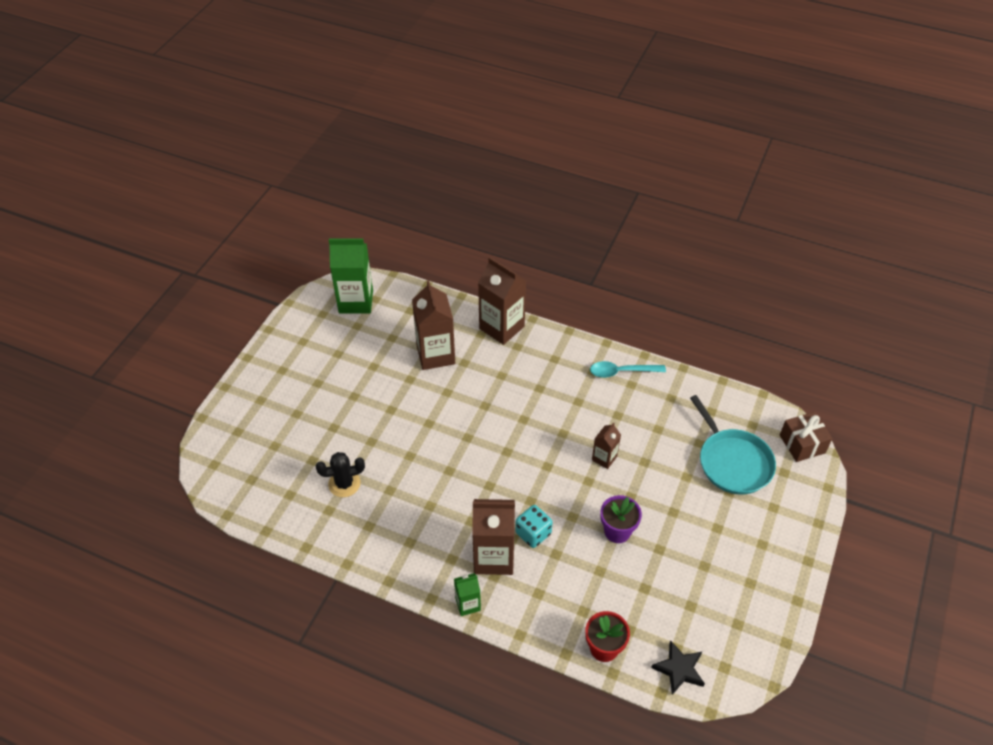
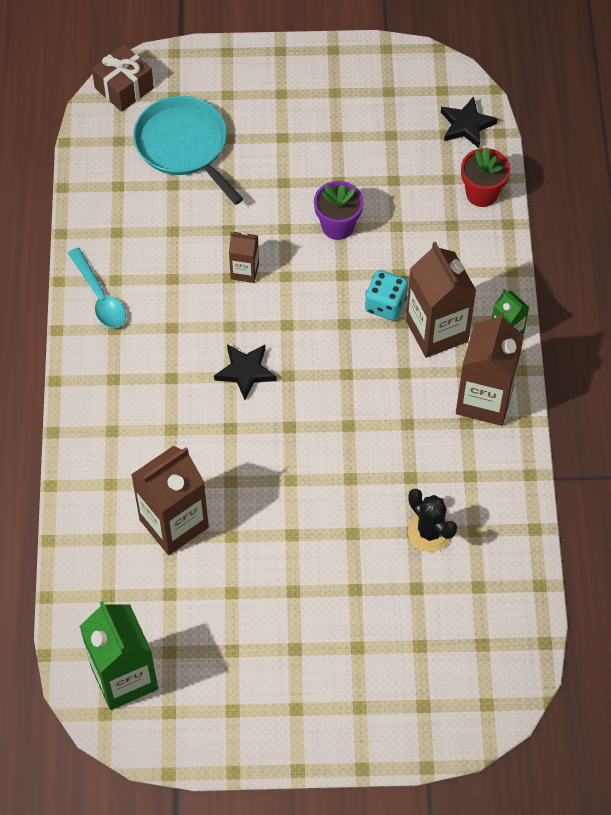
camera: 115 degrees left, 10 degrees up
(501, 327) = (86, 463): brown carton -> brown carton (484, 399)
(522, 429) = (245, 371): none -> black star
(732, 462) = (184, 146): turquoise pan -> turquoise pan turned 75 degrees counterclockwise

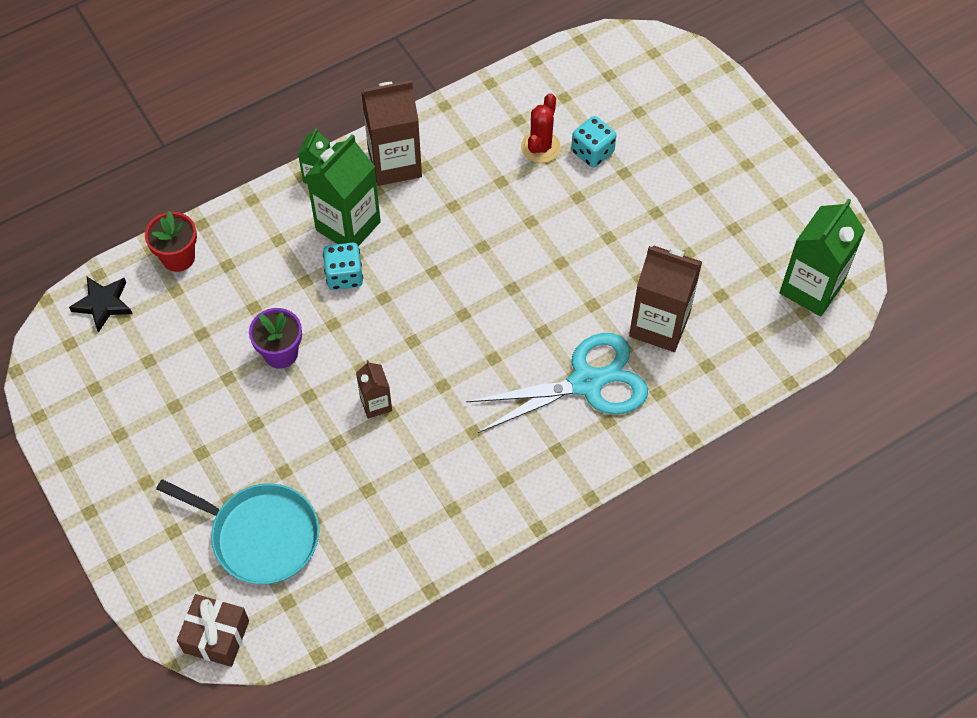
camera: 120 degrees left, 0 degrees up
(99, 296) = (479, 511): turquoise spoon -> none
(158, 434) = (586, 382): none -> turquoise scissors
(184, 146) = (260, 535): turquoise pan -> turquoise pan turned 90 degrees counterclockwise
(245, 371) = (481, 348): black star -> none
(396, 575) = (592, 152): none -> turquoise dice
(429, 532) = (540, 147): black cactus -> red cactus
(436, 331) = (348, 226): brown carton -> green carton

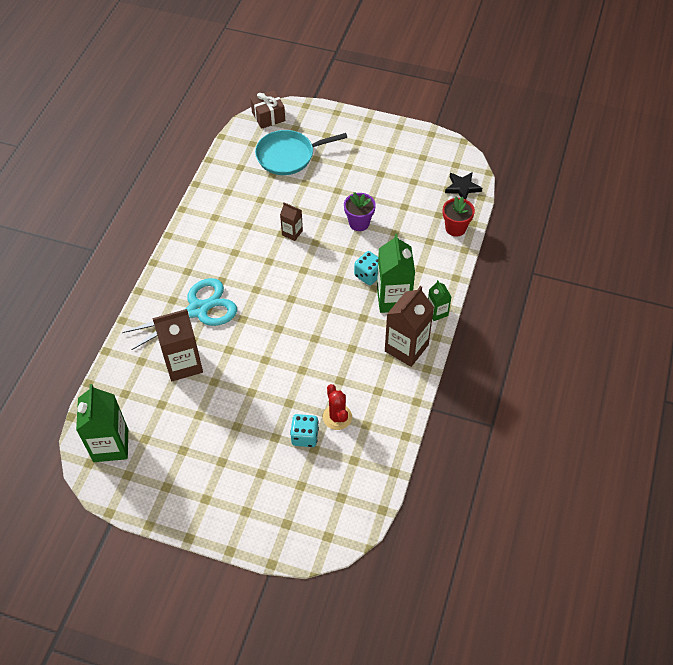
camera: 140 degrees right, 5 degrees down
(586, 382) = (198, 310): turquoise scissors -> turquoise scissors turned 150 degrees counterclockwise

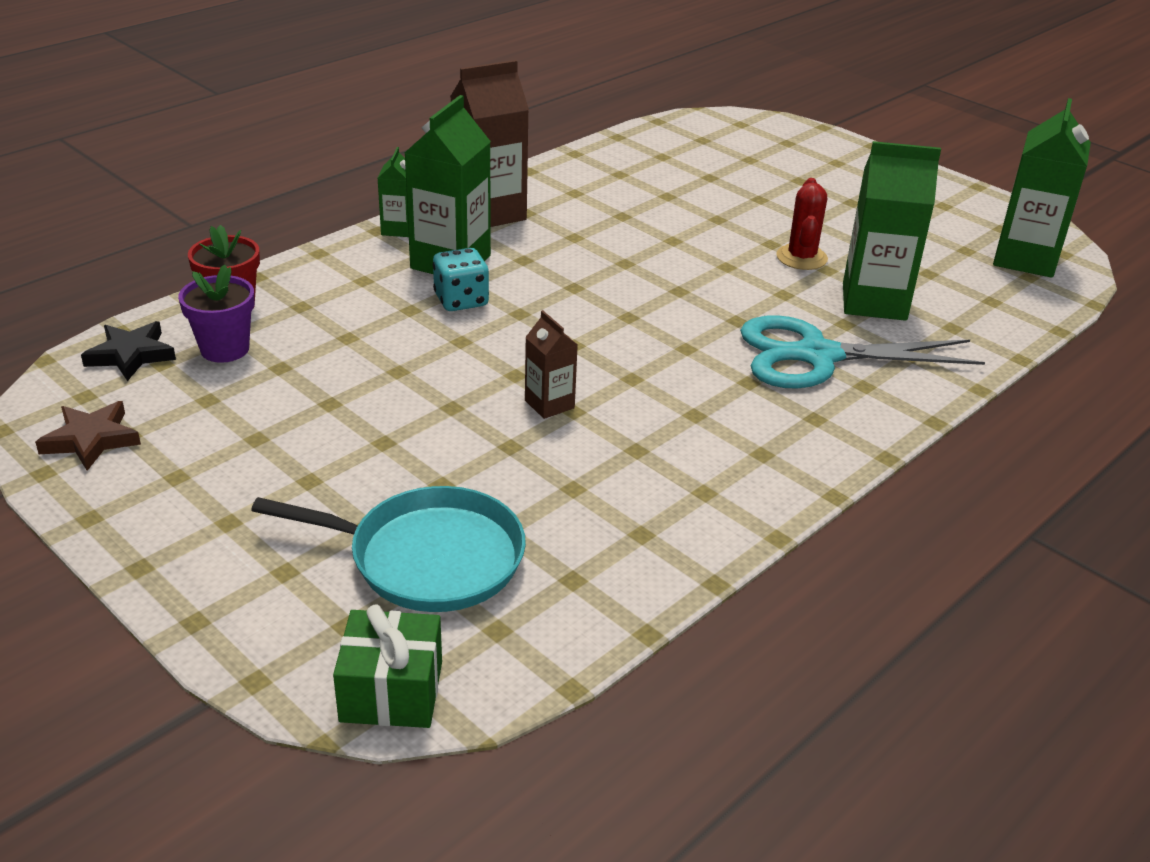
camera: 155 degrees left, 20 degrees down
(183, 364) = (874, 302): brown carton -> green carton
(268, 116) = (391, 691): brown gift -> green gift
(305, 436) = (715, 188): turquoise dice -> none
(337, 417) = (655, 189): red cactus -> red cactus (801, 257)
(359, 223) = (398, 373): purple flower pot -> purple flower pot (225, 349)
(431, 150) = (91, 440): none -> brown star

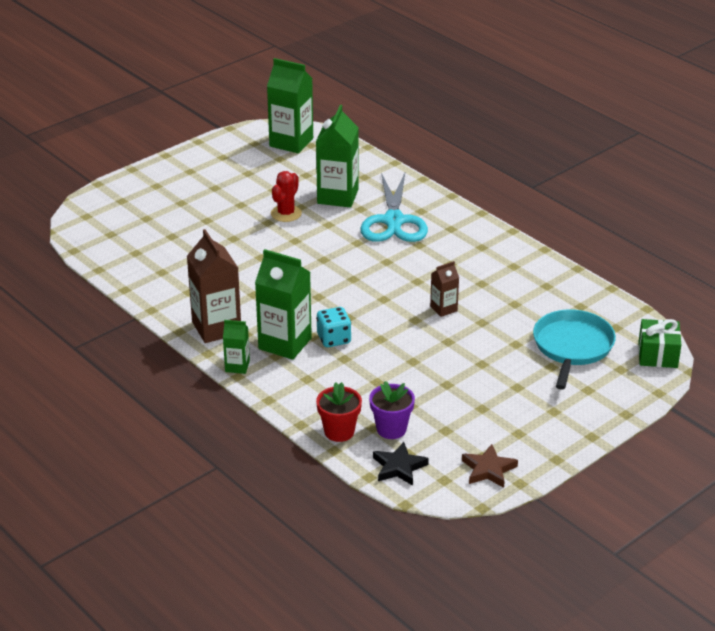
camera: 85 degrees left, 0 degrees up
(801, 257) = (286, 213): red cactus -> red cactus turned 75 degrees counterclockwise

